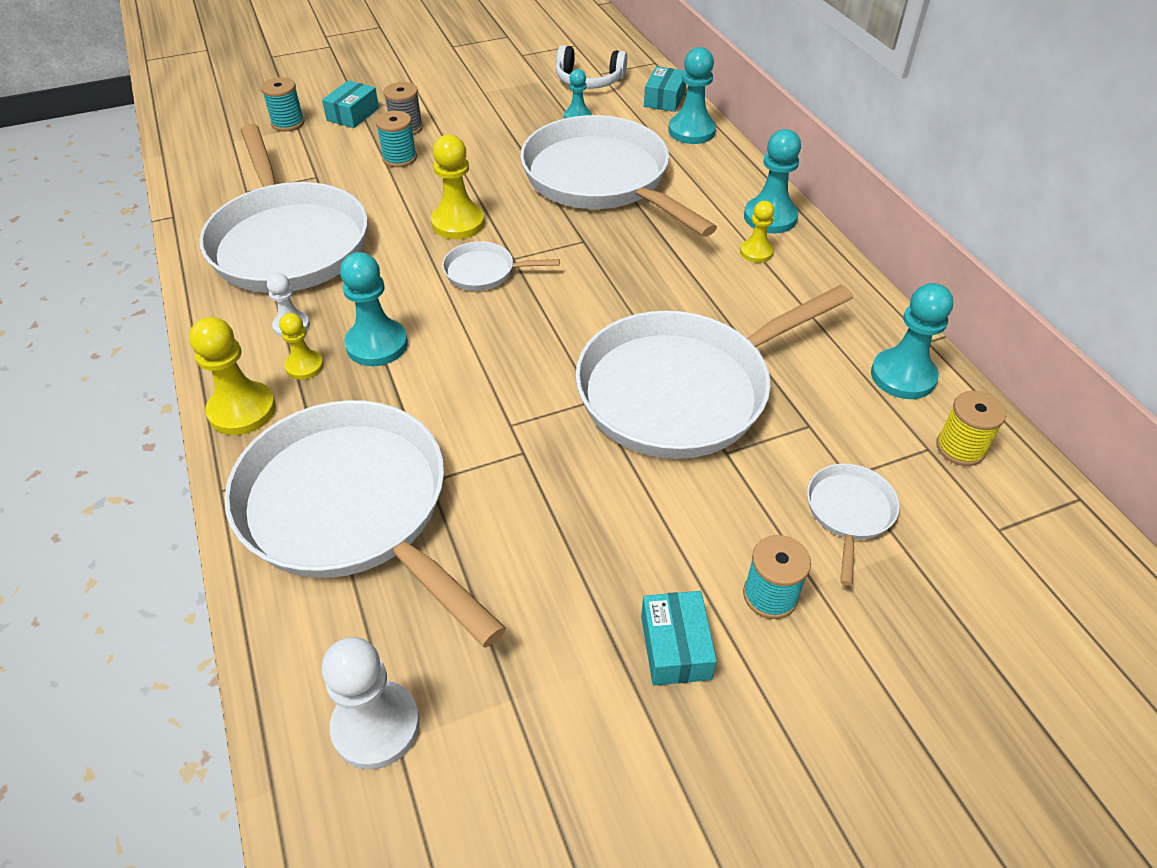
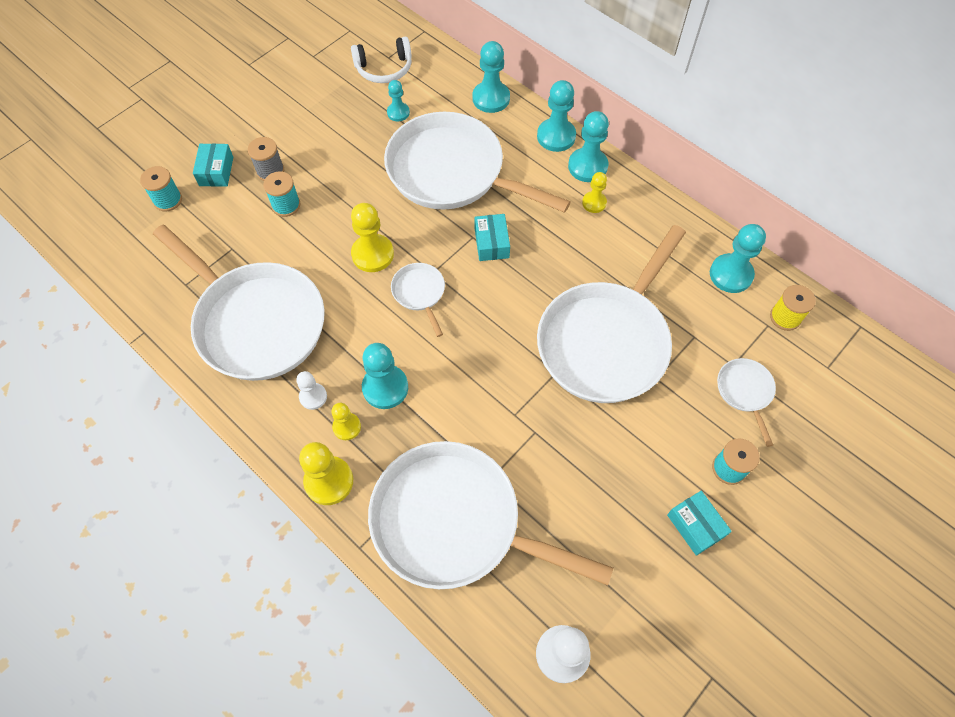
camera: 25 degrees left, 15 degrees up
(484, 272) = (419, 293): white pan -> white pan turned 90 degrees clockwise
(664, 99) = (453, 70): turquoise box -> turquoise box (491, 243)
(748, 181) = (556, 136): none -> turquoise pawn

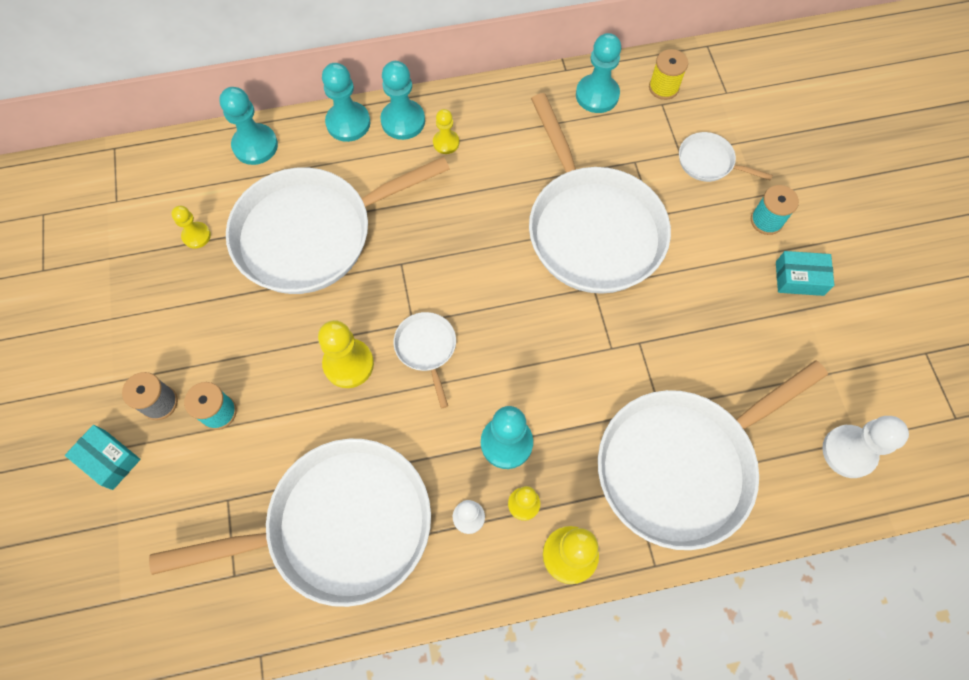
camera: 55 degrees left, 5 degrees up
(168, 200) = (102, 535): turquoise spool -> none
(384, 69) = (127, 214): white headphones -> none
(398, 112) = (196, 236): turquoise pawn -> yellow pawn
(419, 293) = (426, 348): white pan -> white pan turned 60 degrees clockwise
(491, 243) = (421, 252): turquoise box -> none

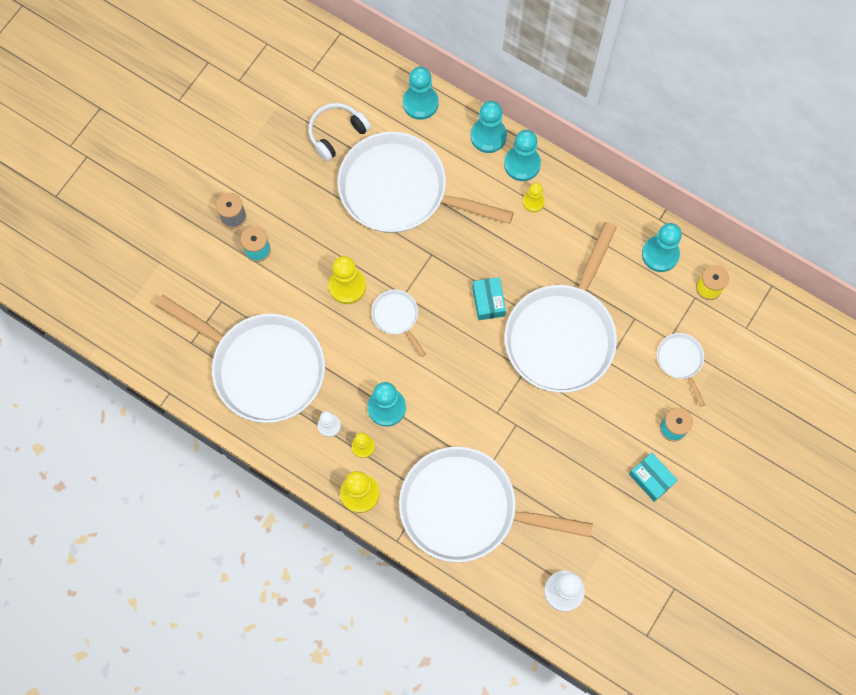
camera: 45 degrees right, 5 degrees up
(109, 460) = (183, 225): turquoise box -> turquoise box (488, 301)
(196, 236) = (336, 133): yellow pawn -> white headphones
(426, 348) = (396, 317): white pan -> white pan turned 60 degrees counterclockwise

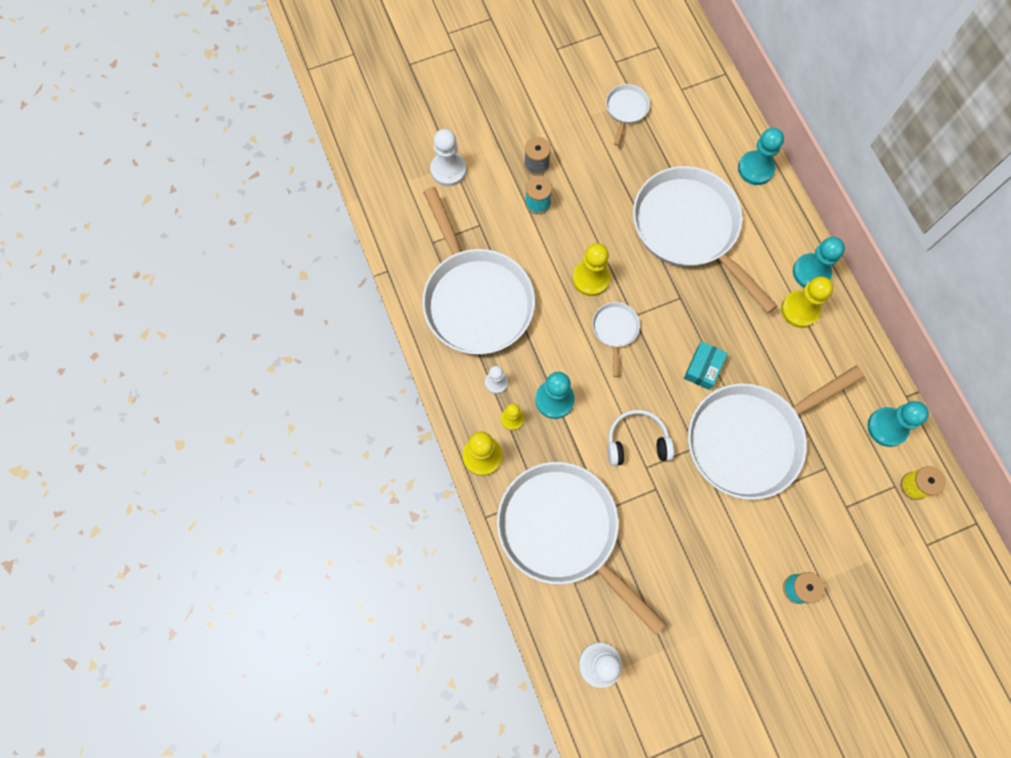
camera: 35 degrees right, 0 degrees up
(159, 270) = (448, 170): none -> white pawn
(336, 133) = (667, 150): white headphones -> white headphones (636, 441)
(488, 136) = (797, 231): turquoise pawn -> none
(533, 202) = (800, 310): yellow pawn -> yellow pawn, size x1.68
(651, 479) = (746, 620): turquoise box -> none
(680, 361) = (844, 533): white pan -> white pan (626, 109)

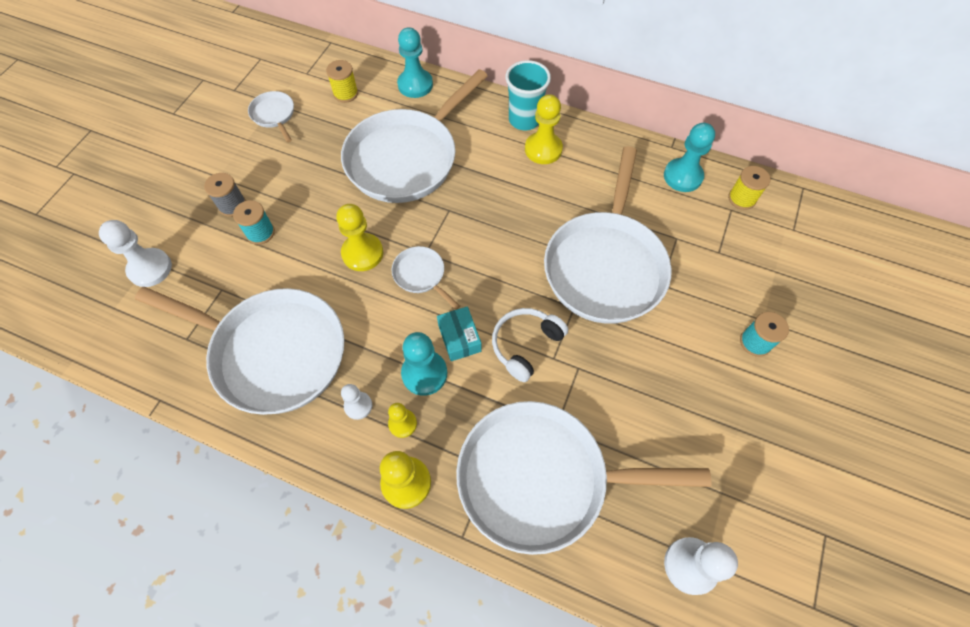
camera: 45 degrees left, 10 degrees down
(689, 229) = (406, 158): white pan -> white pan turned 60 degrees counterclockwise
(695, 133) = (345, 93): none -> yellow spool
(703, 368) = (518, 245): turquoise box -> turquoise box (459, 338)
(811, 272) = (524, 120): turquoise pawn -> turquoise cup

